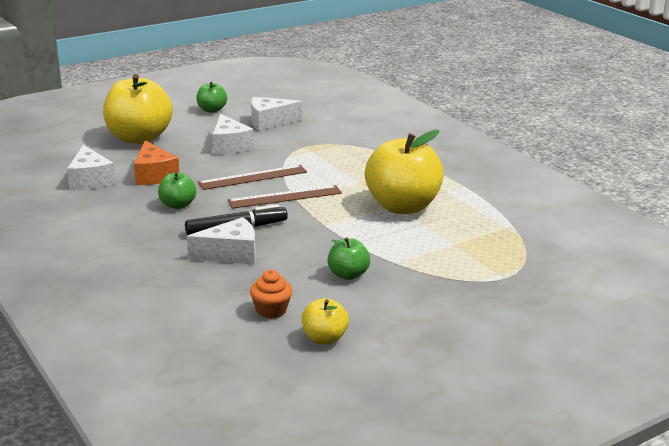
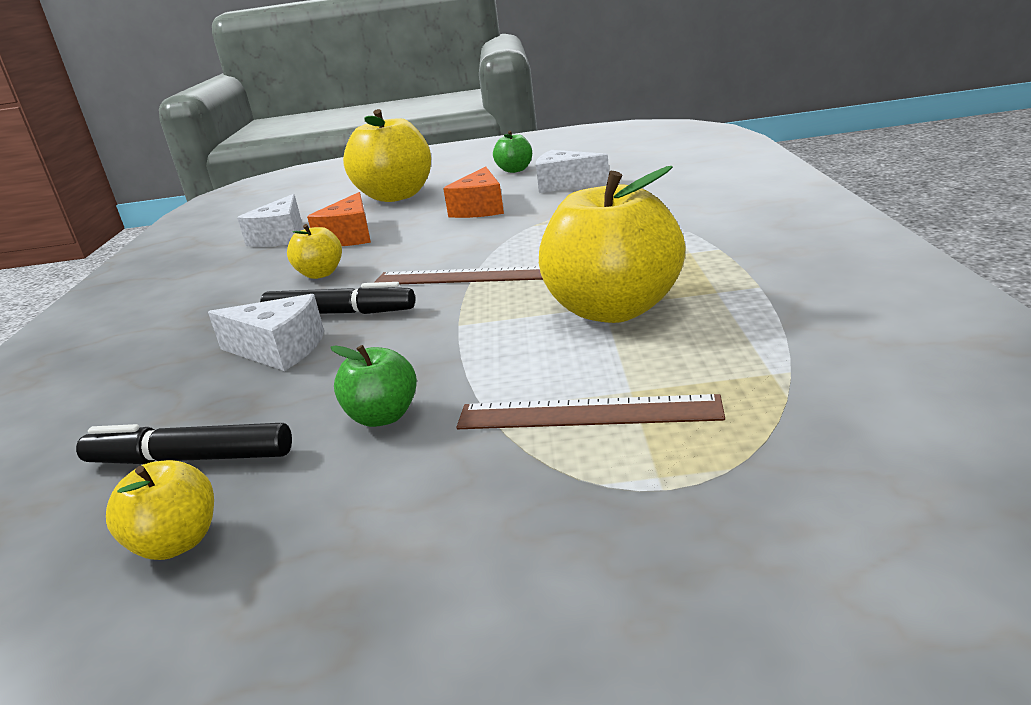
camera: 35 degrees right, 0 degrees up
(178, 205) = (320, 274): green apple -> yellow apple
(229, 146) = (480, 208): white cheese -> orange cheese
(253, 177) = (455, 247): brown ruler -> brown ruler (587, 413)
(271, 310) = (189, 459): orange cupcake -> black marker

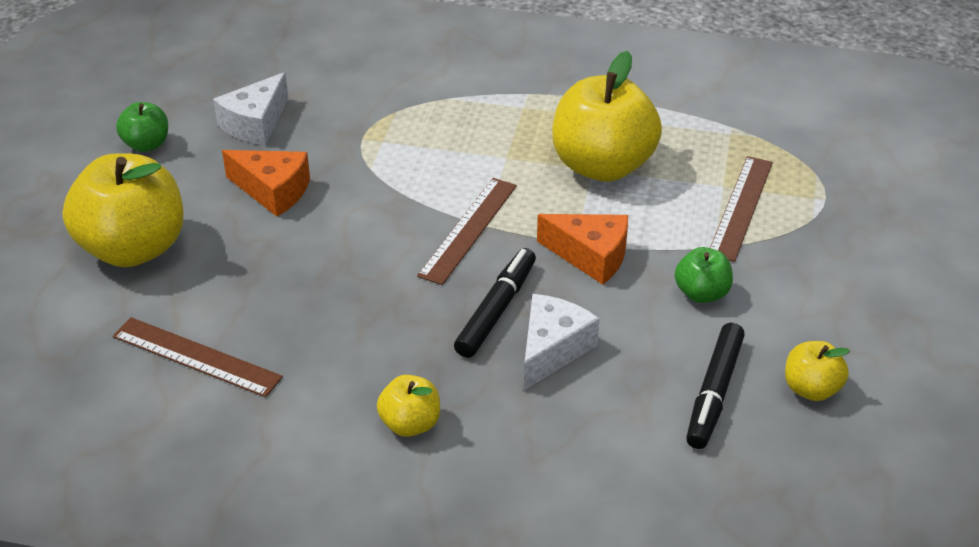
camera: 80 degrees left, 15 degrees up
(281, 237) = (196, 357): white cheese -> brown ruler
(320, 274) = (374, 322): yellow apple -> yellow apple (410, 424)
(350, 236) = (264, 295): orange cheese -> orange cheese (591, 256)

